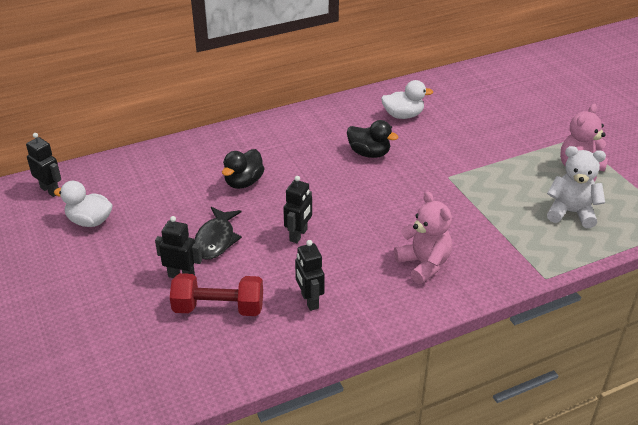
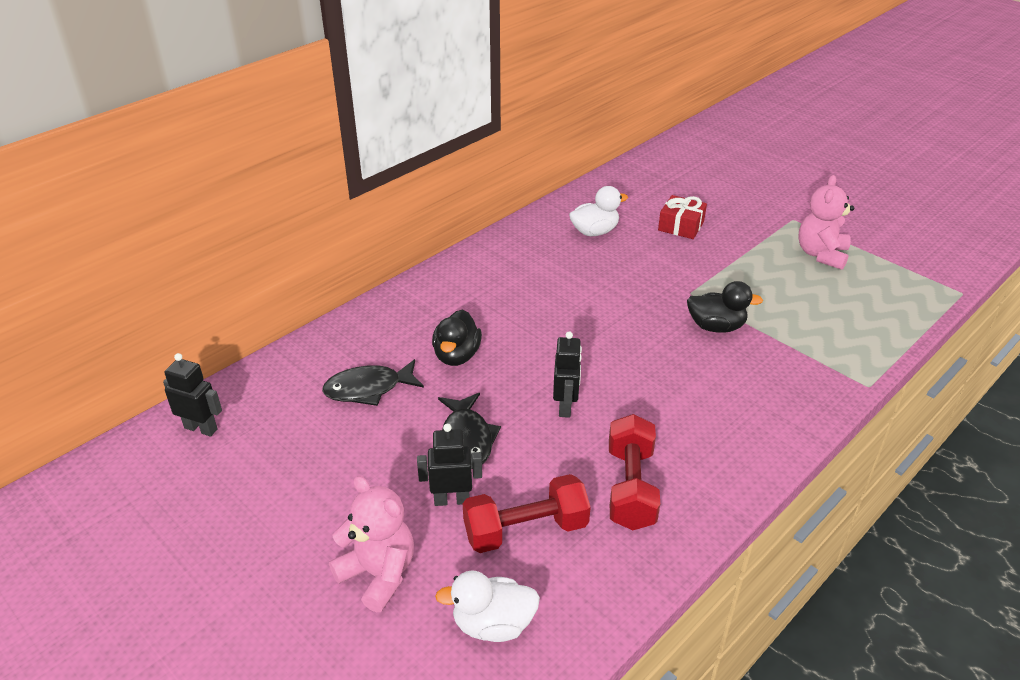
camera: 20 degrees left, 0 degrees up
(90, 221) = (283, 457): white duck -> white duck (493, 624)
(170, 190) = (368, 389): none -> black fish
(309, 301) = (630, 487): black robot -> red dumbbell
(369, 153) = (585, 285): black duck -> black duck (716, 326)
(423, 264) = (731, 405): pink teddy bear -> pink teddy bear (378, 574)
(476, 125) = (681, 226): none -> red gift
(571, 213) = (844, 304): white teddy bear -> none

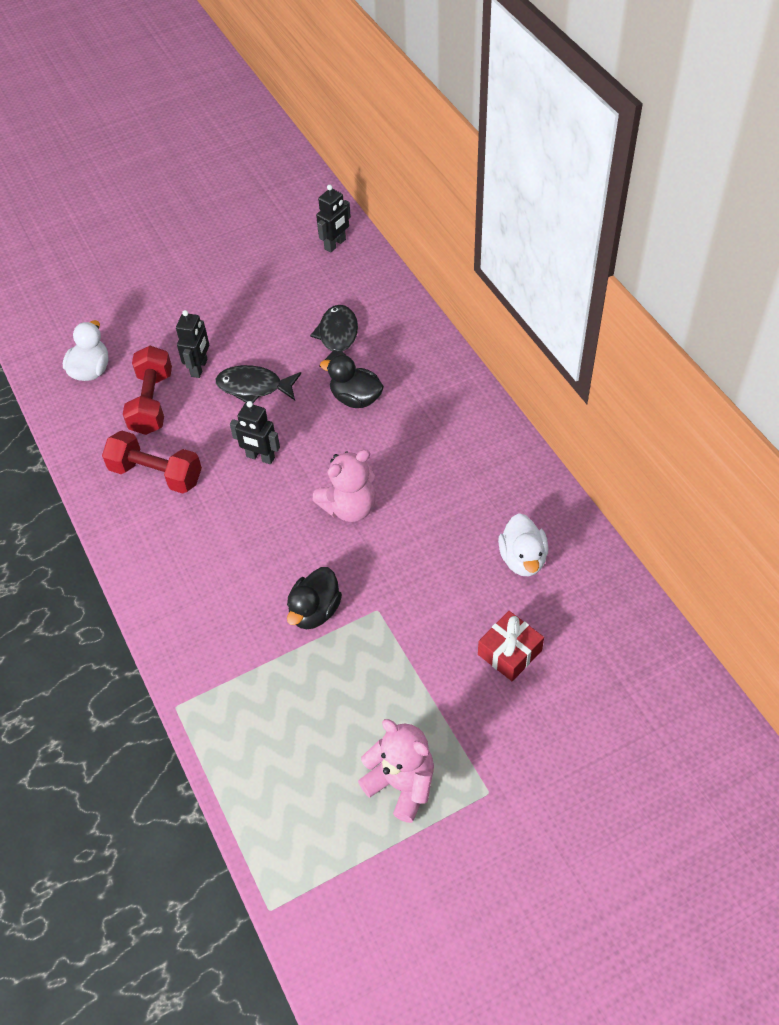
camera: 110 degrees right, 15 degrees up
(378, 574) = (158, 322): pink teddy bear -> pink teddy bear (349, 507)

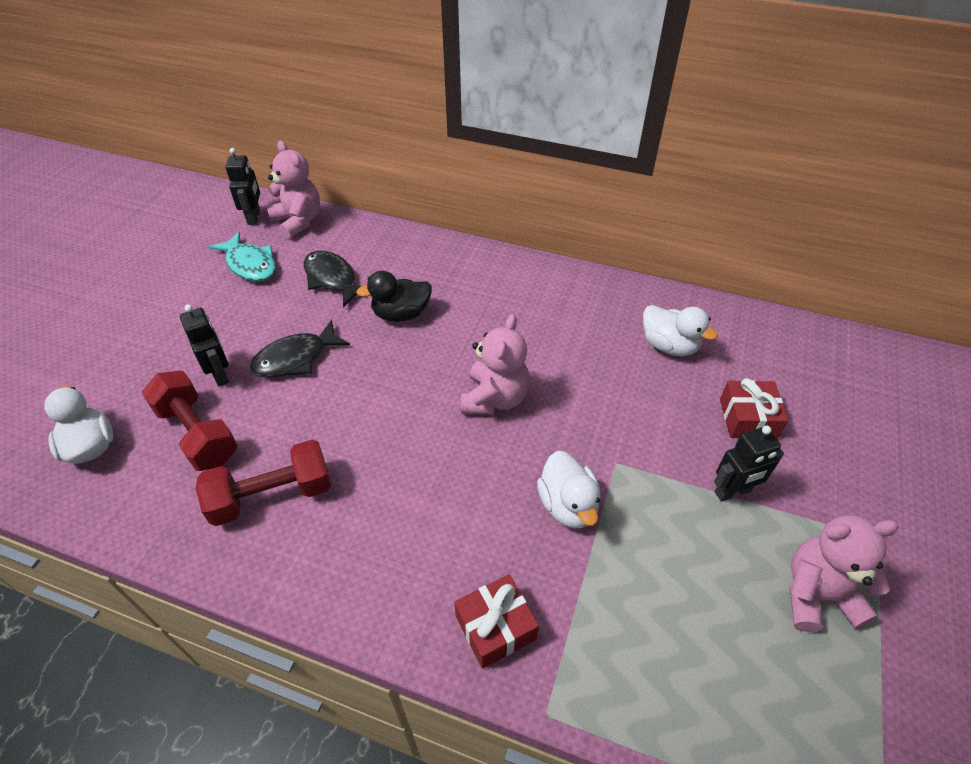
camera: 45 degrees left, 5 degrees down
(197, 643) = (495, 627): none -> red gift
(260, 457) = (366, 411): black robot -> black robot (732, 492)
(294, 288) = (250, 264): none -> turquoise fish
(315, 611) = (568, 505): black duck -> white duck
(363, 267) = (298, 221): none -> pink teddy bear

